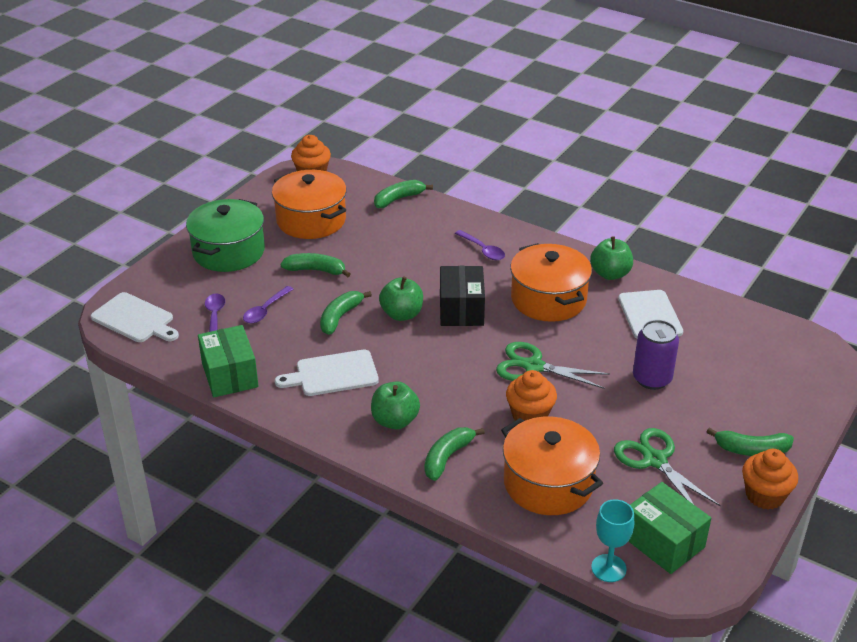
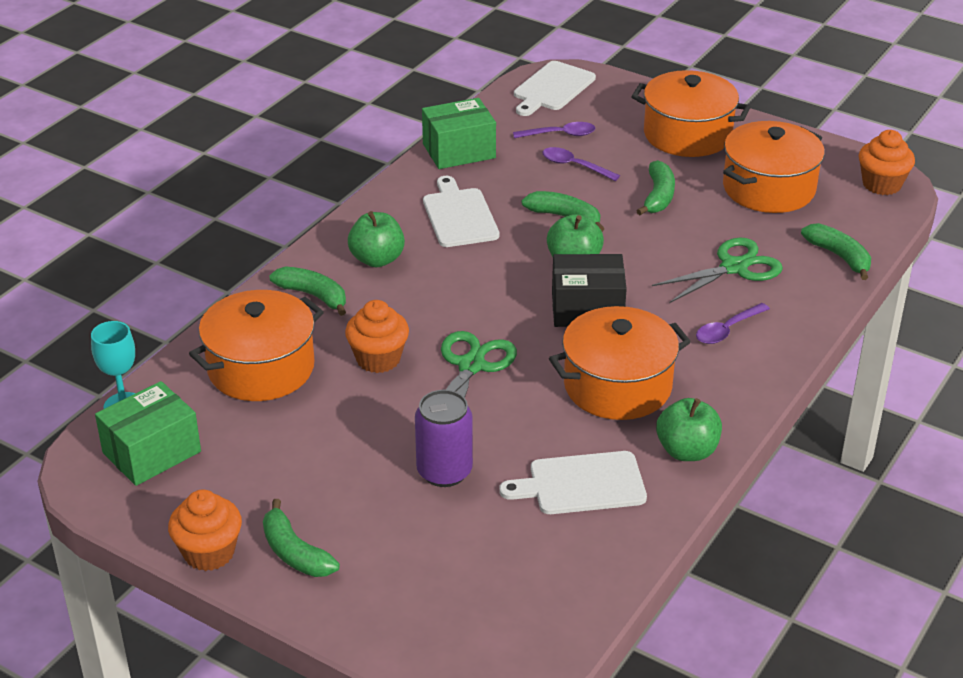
camera: 90 degrees right, 0 degrees up
(229, 251) = (687, 135): green pot -> orange pot
(654, 460) = (287, 458): green scissors -> green scissors (734, 267)
(751, 450) = (294, 552): green banana -> green banana turned 45 degrees counterclockwise

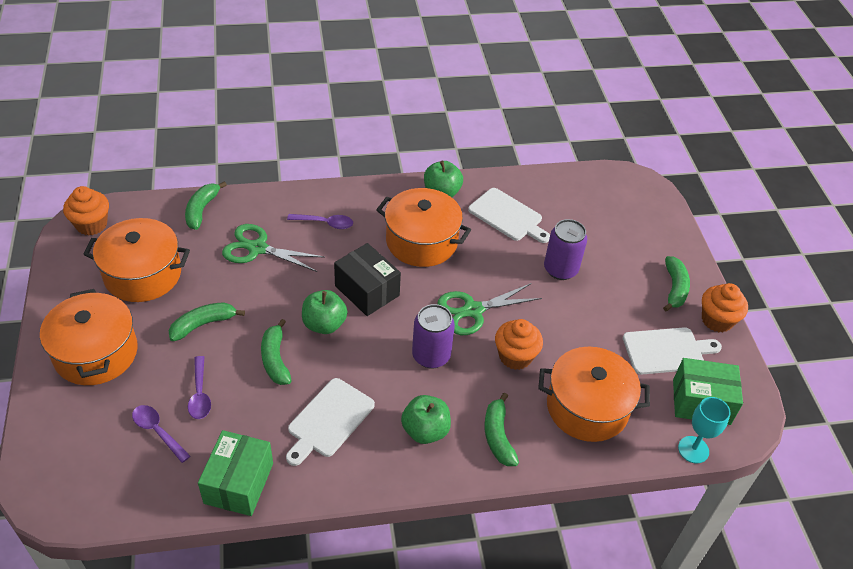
camera: 135 degrees left, 10 degrees up
(451, 306) = (431, 356): none -> purple can
(459, 151) = (239, 483): green box -> green box turned 75 degrees clockwise
(552, 88) = (77, 486): white cutting board -> white cutting board (667, 351)

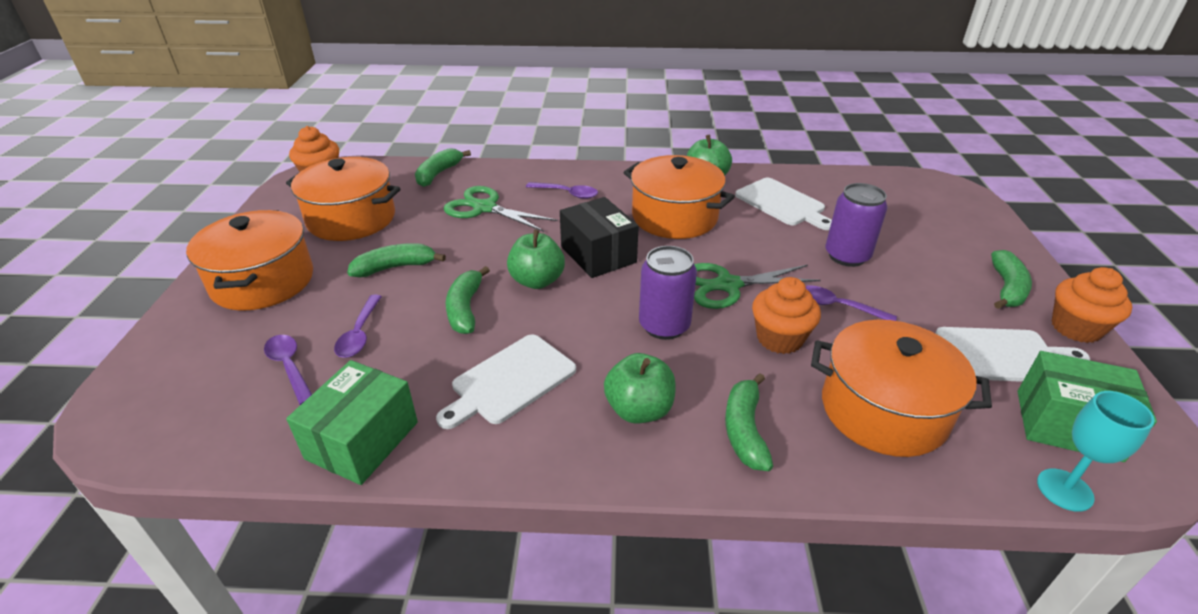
camera: 15 degrees right, 10 degrees down
(554, 321) = (837, 306): none -> purple spoon

